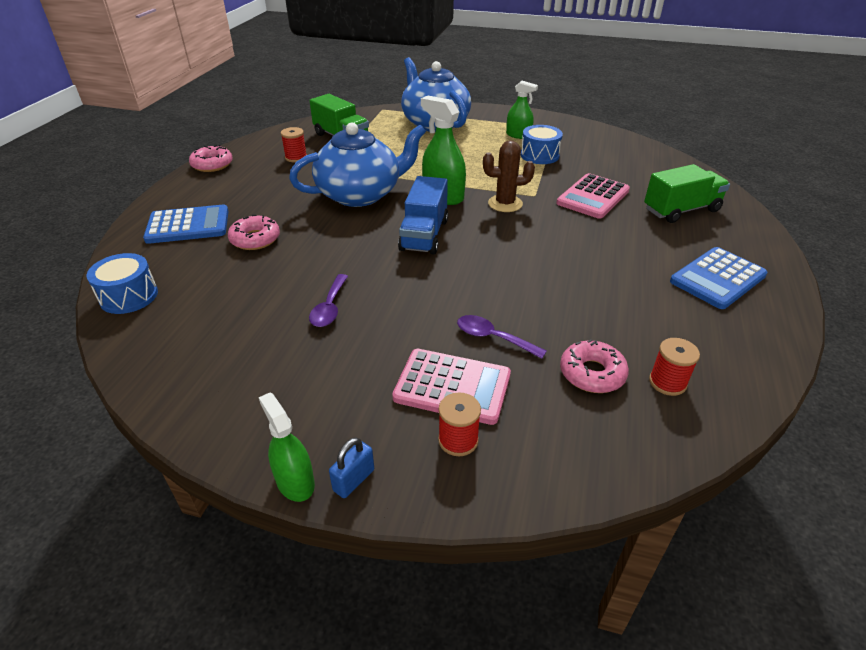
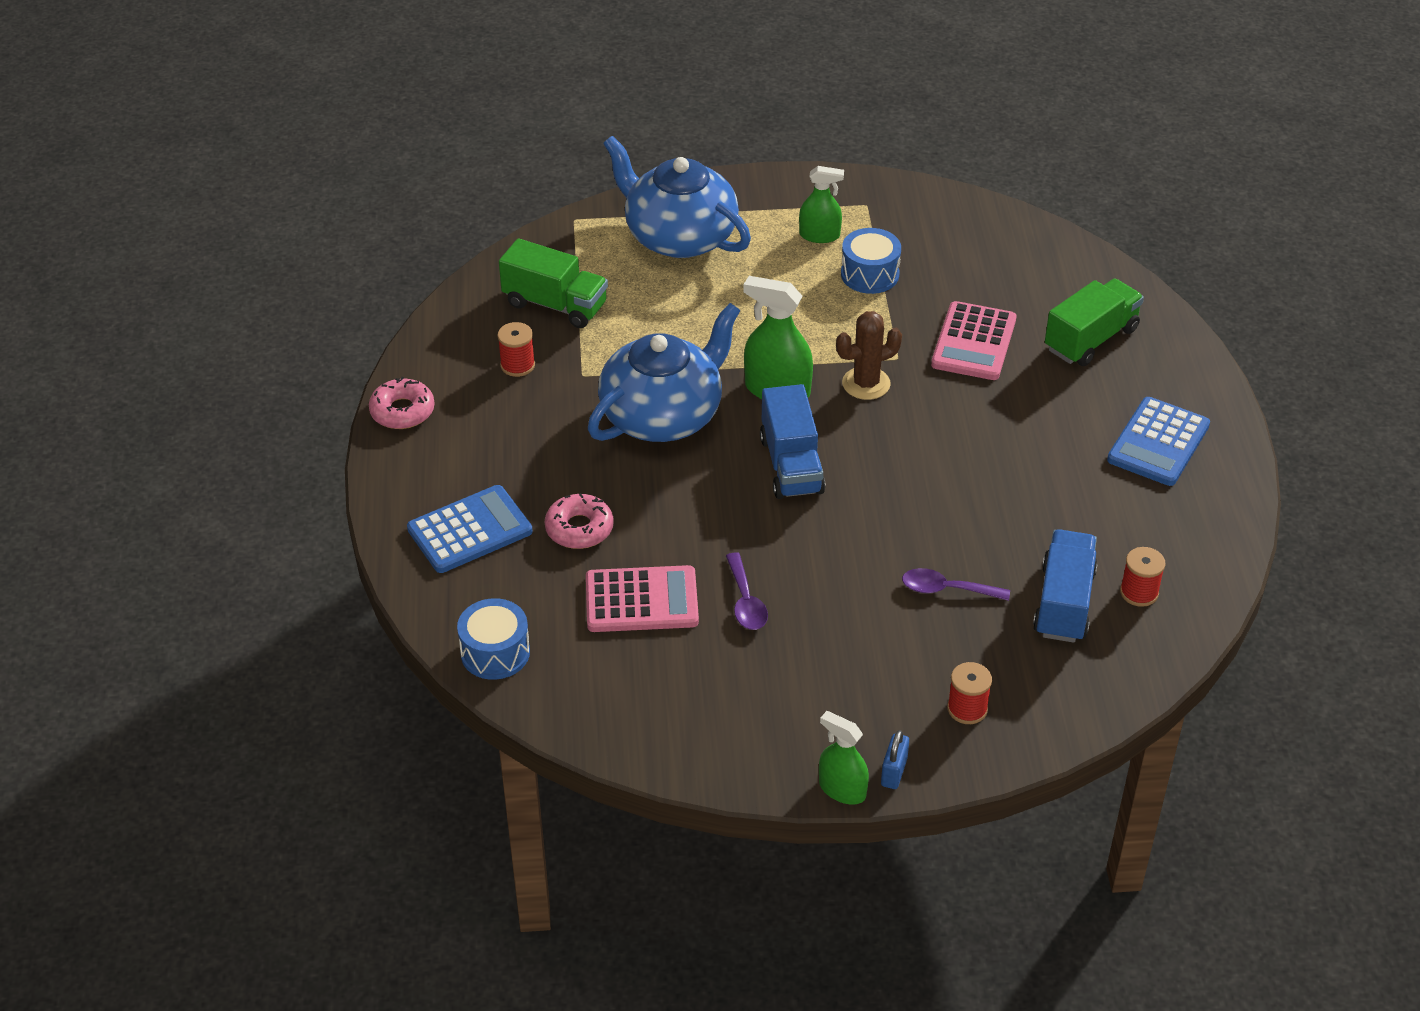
camera: 20 degrees left, 5 degrees up
(452, 386) = (933, 657): pink calculator -> pink calculator (641, 600)
(592, 373) = (1063, 603): pink donut -> blue truck

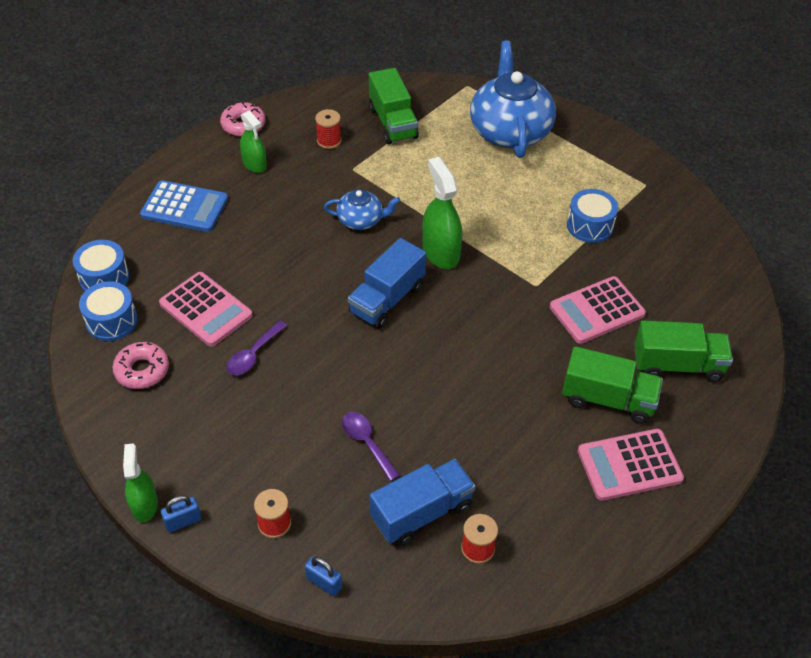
camera: 45 degrees right, 5 degrees up
(566, 681) = (111, 321): none -> blue drum
(579, 529) = (233, 247): pink donut -> pink donut (142, 370)
(663, 415) = (361, 220): blue teapot -> blue teapot, size x0.50
(819, 235) = (591, 183): green spray bottle -> green spray bottle (254, 164)
(866, 384) = (496, 286): brown cactus -> none
(1067, 714) = (324, 583): none -> blue padlock
(1077, 406) = (608, 399): none -> green truck
(1158, 442) = (629, 465): blue calculator -> pink calculator

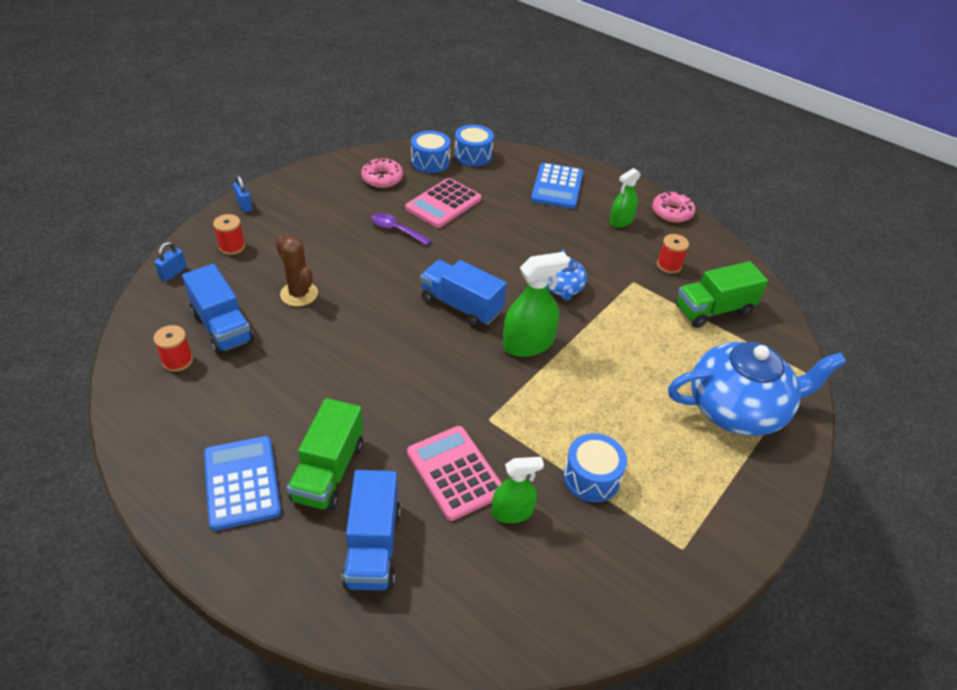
camera: 85 degrees right, 5 degrees down
(144, 505) = (262, 188): green spray bottle -> green spray bottle (512, 512)
(366, 443) = (299, 294): purple spoon -> brown cactus
(629, 465) = (242, 483): pink calculator -> blue calculator
(677, 365) = (373, 546): green truck -> blue truck

